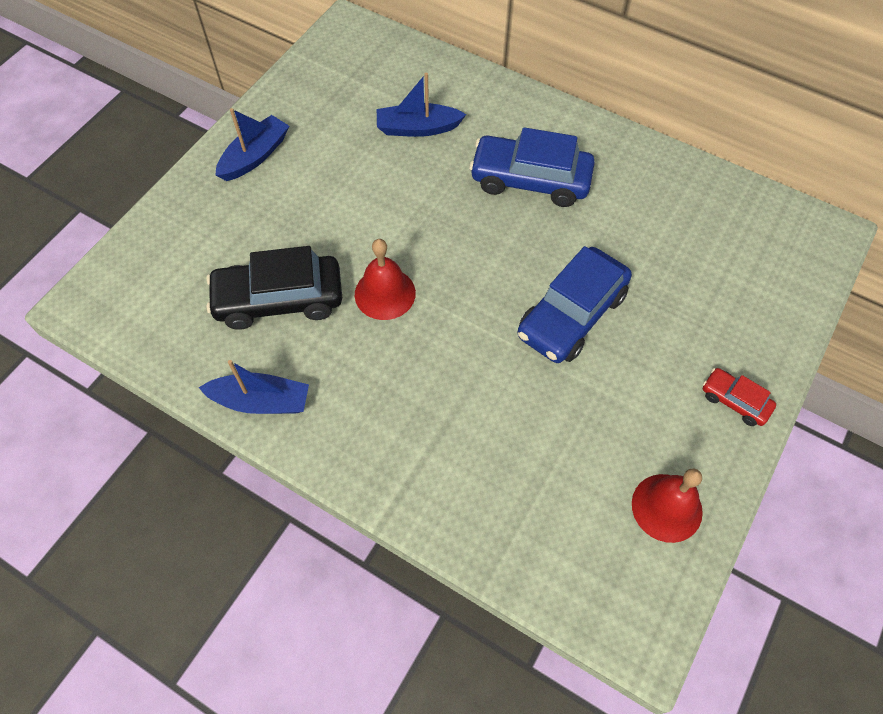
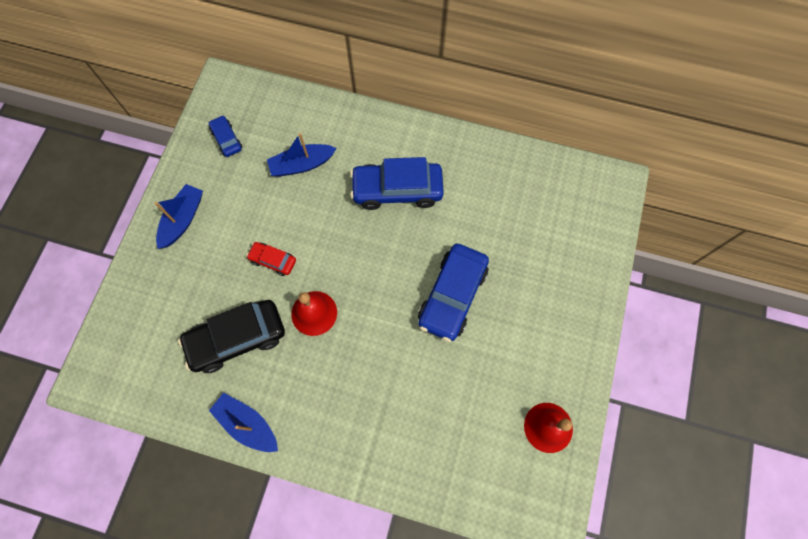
camera: 15 degrees left, 10 degrees up
(261, 401) = (247, 424): blue boat -> blue boat turned 135 degrees counterclockwise
(334, 84) = (227, 139): none -> blue car
(734, 401) = (577, 334): red car -> red car (273, 260)

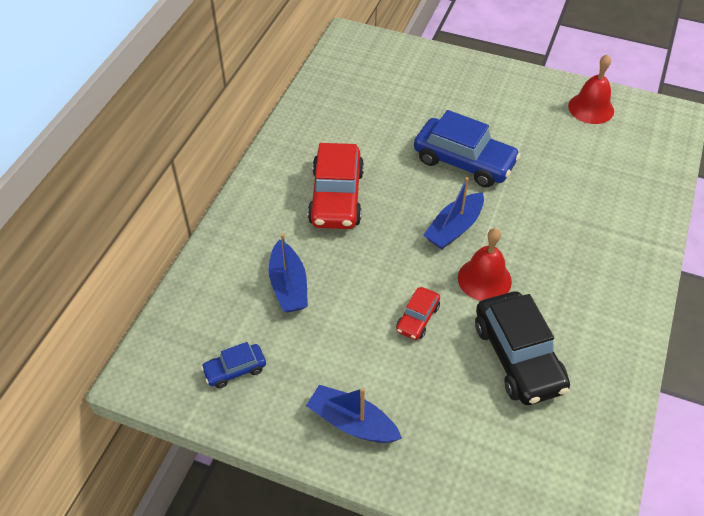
camera: 85 degrees left, 20 degrees down
(247, 424) = (619, 346): blue boat -> blue boat (454, 228)
(397, 190) = (336, 197): blue car -> red car

